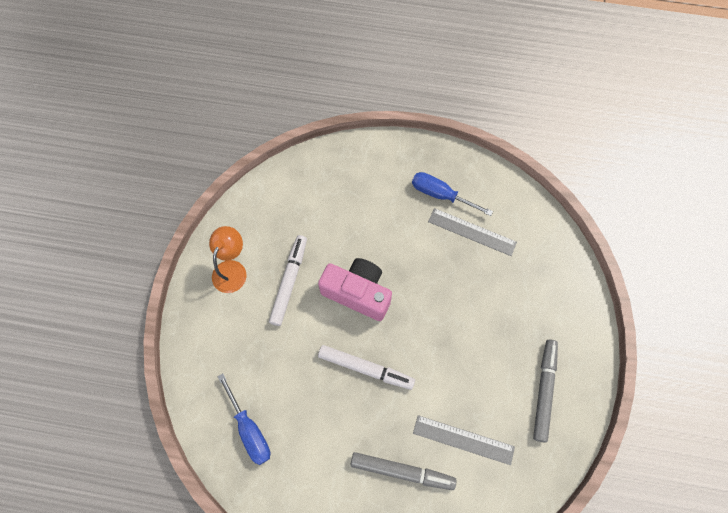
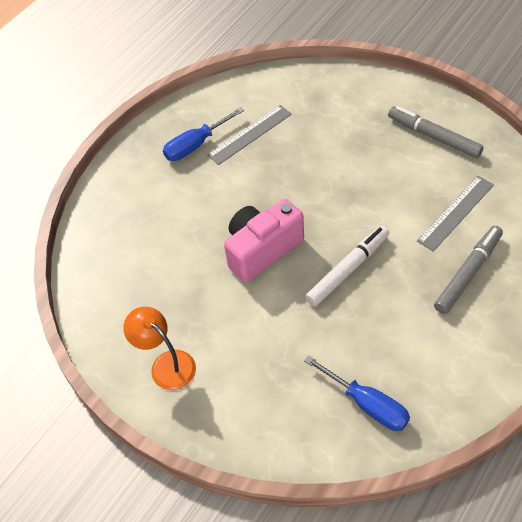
camera: 60 degrees left, 15 degrees down
(249, 429) = (366, 404): blue screwdriver -> blue screwdriver turned 45 degrees clockwise
(289, 282) = (214, 310): white marker -> none

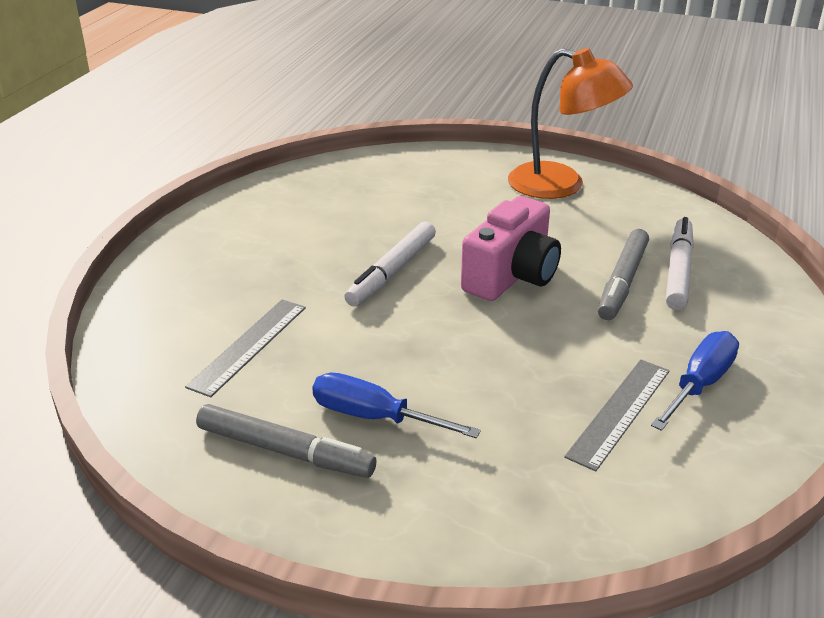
camera: 160 degrees right, 20 degrees down
(143, 236) = (678, 270): none -> white marker
(166, 364) = (561, 185): orange lamp -> orange lamp, size x1.57
(366, 404) = (345, 185): blue screwdriver -> blue screwdriver (375, 417)
(468, 273) = (235, 286): grey marker -> grey marker (622, 282)

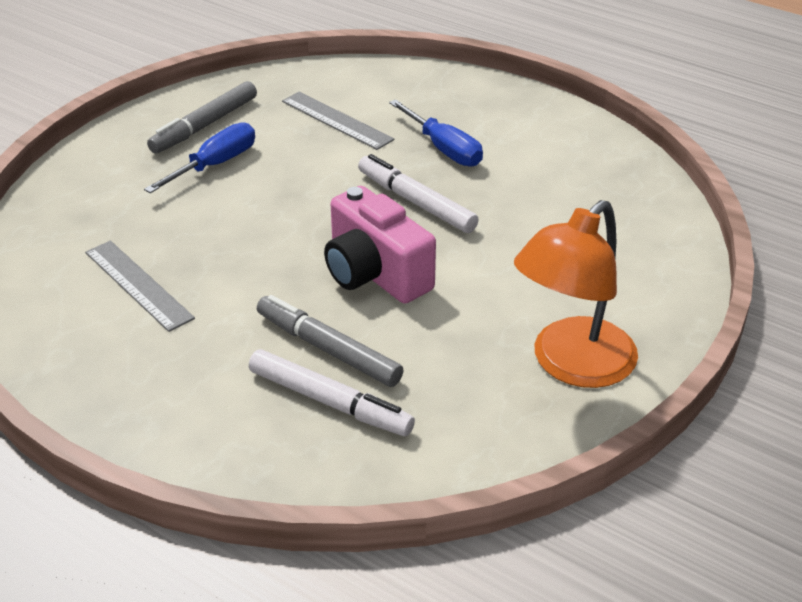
camera: 105 degrees right, 5 degrees up
(699, 384) = (139, 345): blue screwdriver -> blue screwdriver (443, 148)

